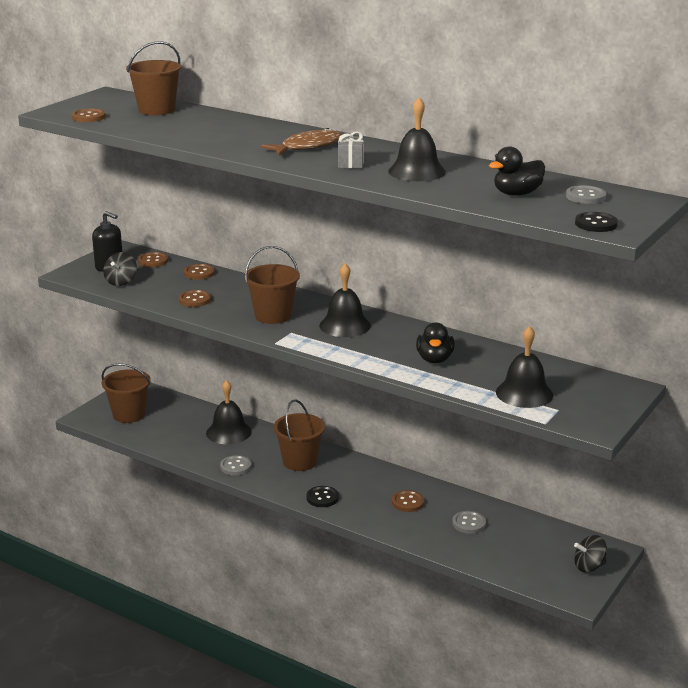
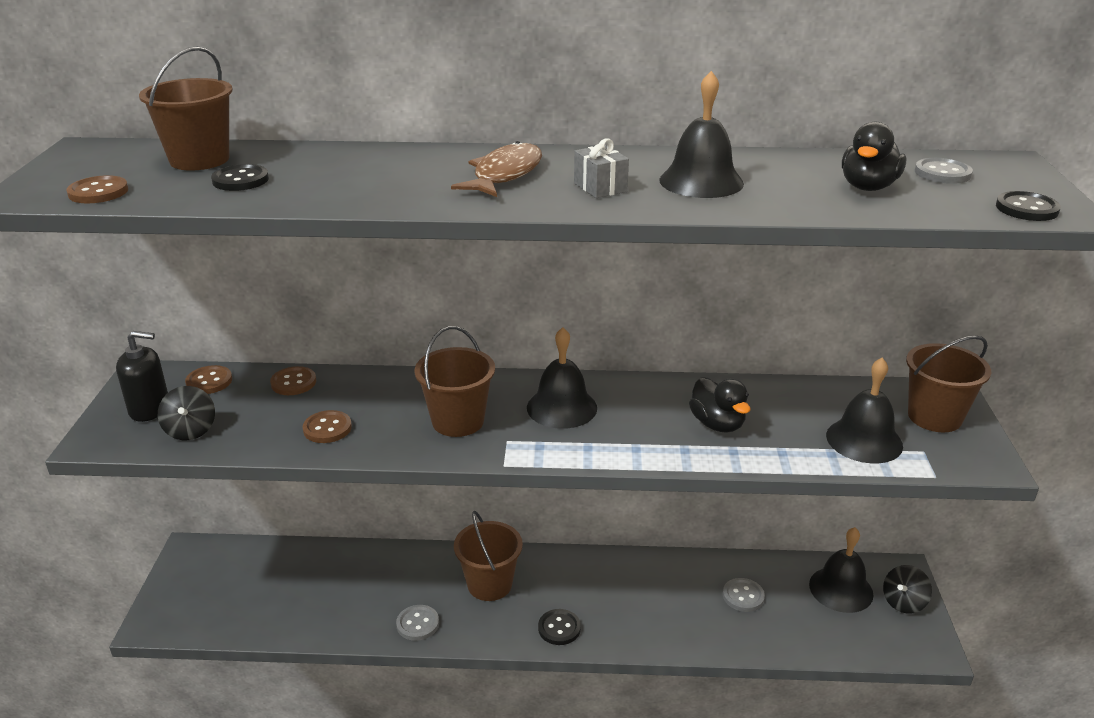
camera: 30 degrees left, 5 degrees up
(129, 414) = (213, 596): brown bucket -> brown bucket (934, 417)
(164, 124) = (240, 180): none -> black button
(228, 432) = (368, 573): black bell -> black bell (841, 589)
(407, 502) = (657, 594): brown button -> none

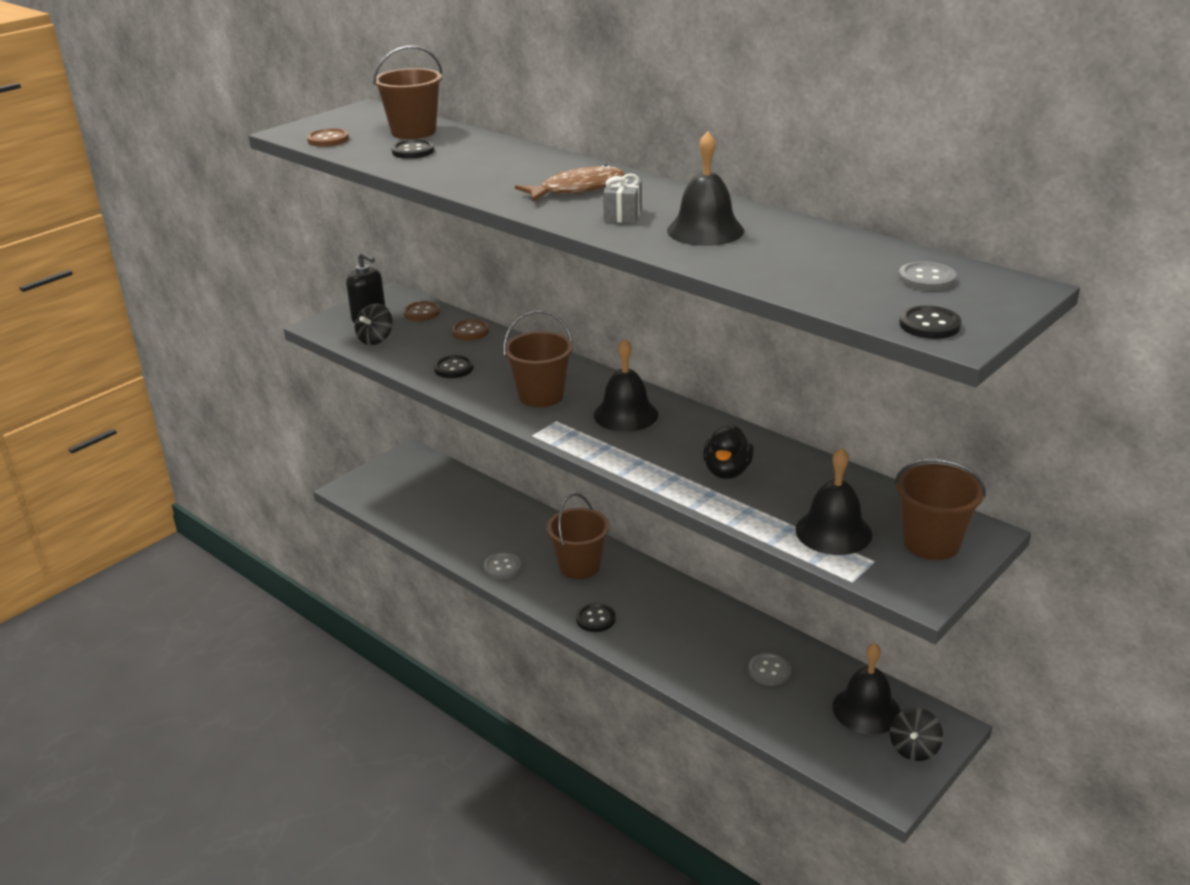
camera: 40 degrees right, 0 degrees up
(327, 428) = (454, 368): brown button -> black button
(868, 187) = (830, 270): black duck -> none
(903, 602) = (914, 749): black spinning top -> black spinning top turned 60 degrees counterclockwise

